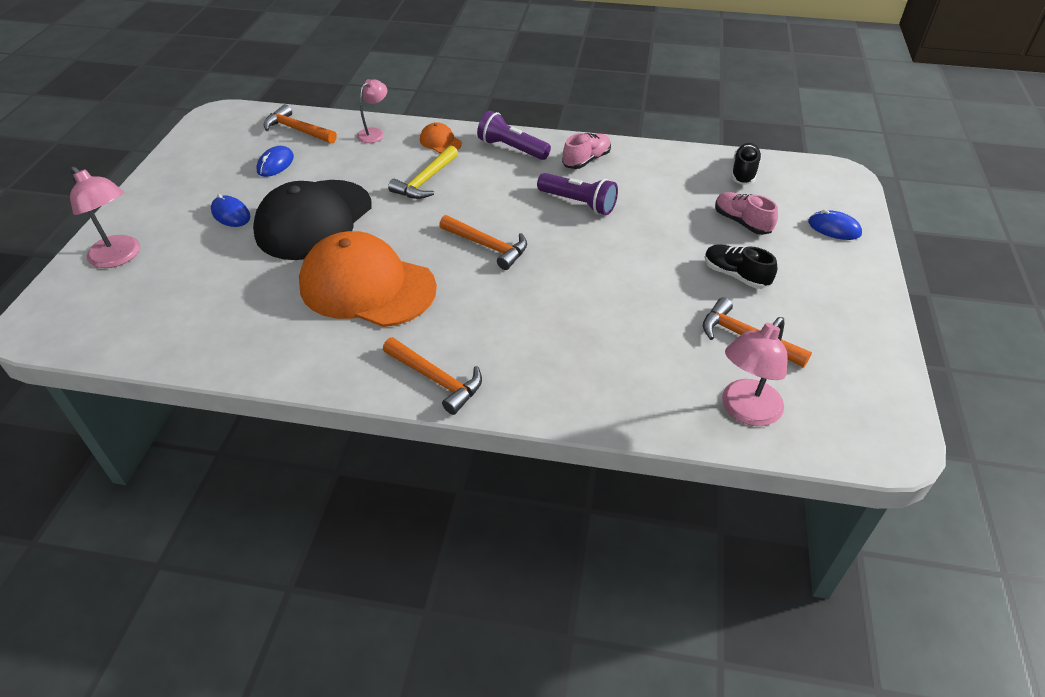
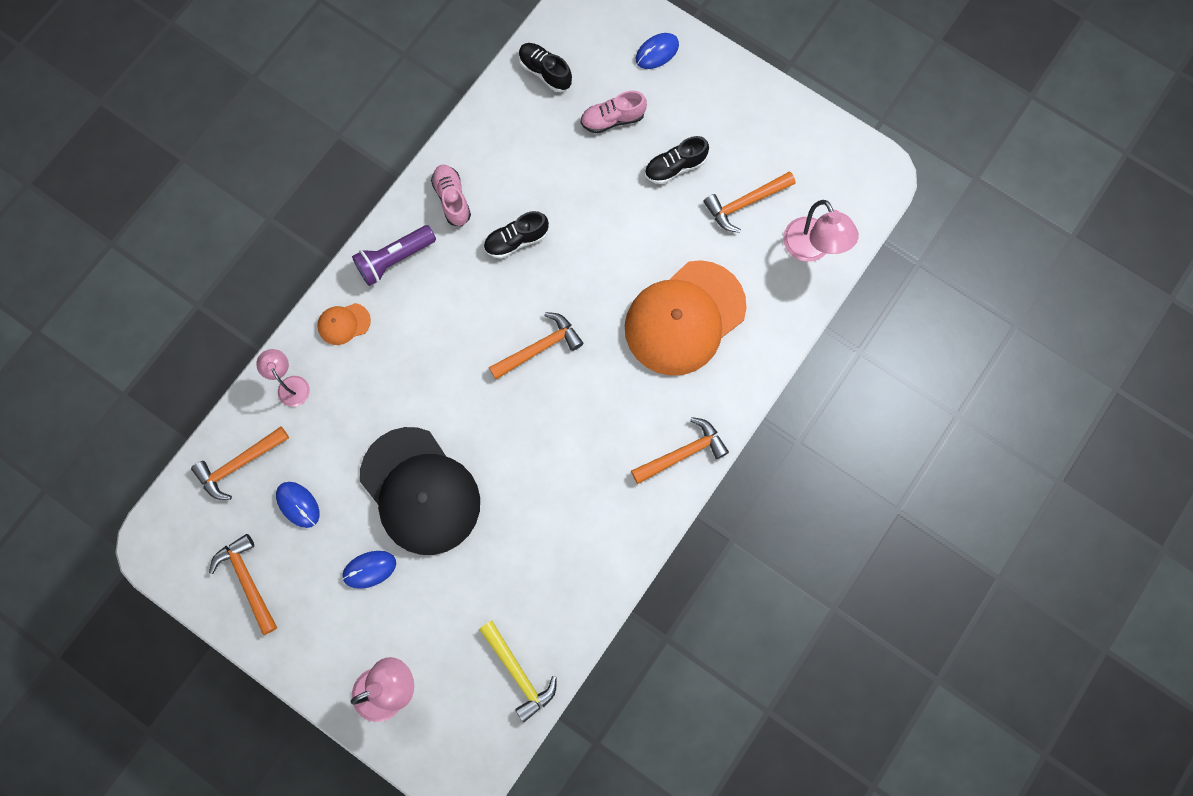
camera: 65 degrees left, 30 degrees up
(202, 160) = (248, 580): none -> orange hammer
(367, 286) = (544, 471): orange cap -> orange cap (684, 318)
(425, 181) = (408, 364): yellow hammer -> yellow hammer (518, 673)
(578, 203) = (516, 240): purple flashlight -> black shoe

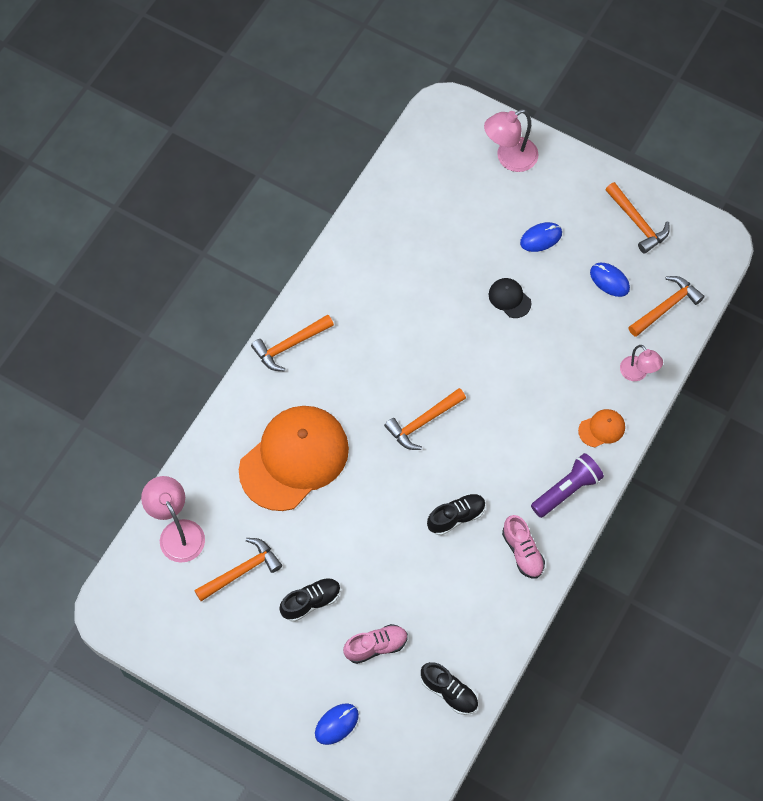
camera: 175 degrees right, 10 degrees down
(420, 491) = (509, 298): black cap -> black cap, size x0.41
(518, 673) = (410, 176): yellow hammer -> none

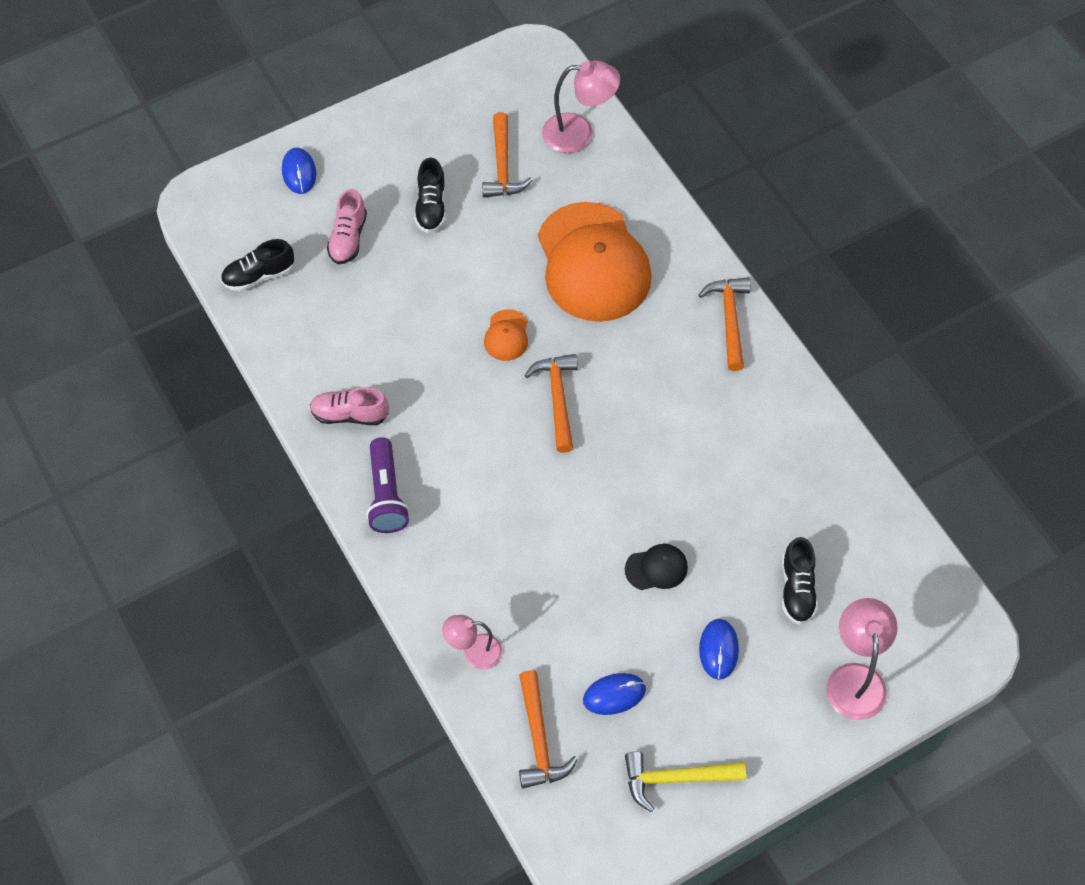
camera: 120 degrees right, 5 degrees down
(456, 517) = (430, 374): black shoe -> black shoe (797, 589)
(602, 429) = (432, 572): orange cap -> orange cap (506, 335)
(637, 222) = (676, 778): orange hammer -> yellow hammer

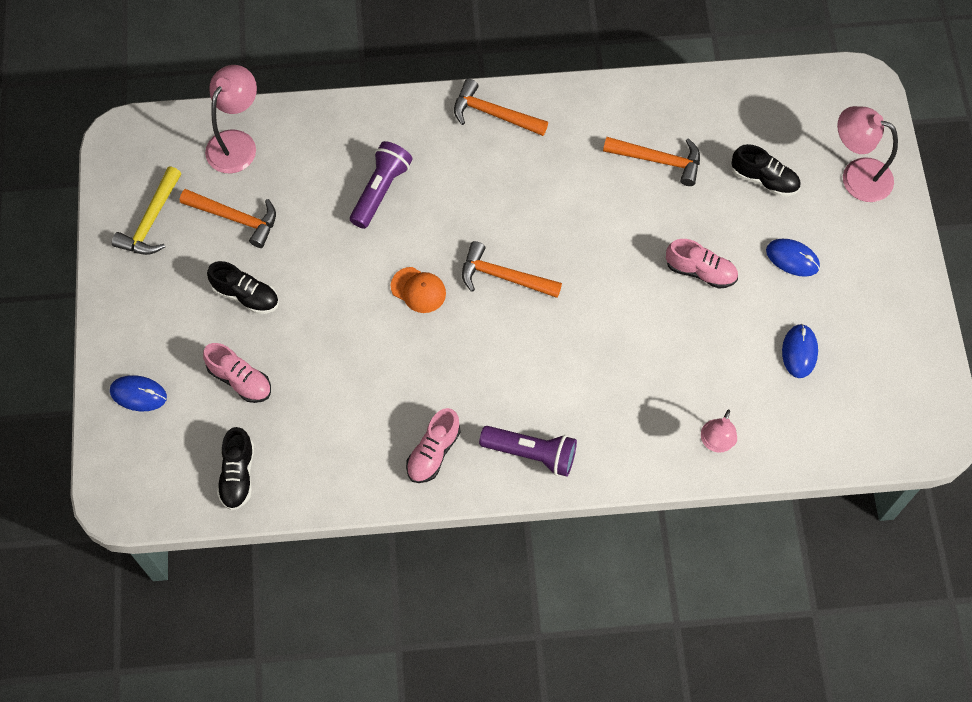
camera: 65 degrees left, 5 degrees up
(539, 739) = (815, 425): orange hammer -> orange hammer (658, 160)
(593, 263) = (380, 190): orange cap -> purple flashlight
(656, 568) = (700, 271): black cap -> pink shoe
(676, 778) = (889, 338): yellow hammer -> yellow hammer (151, 221)

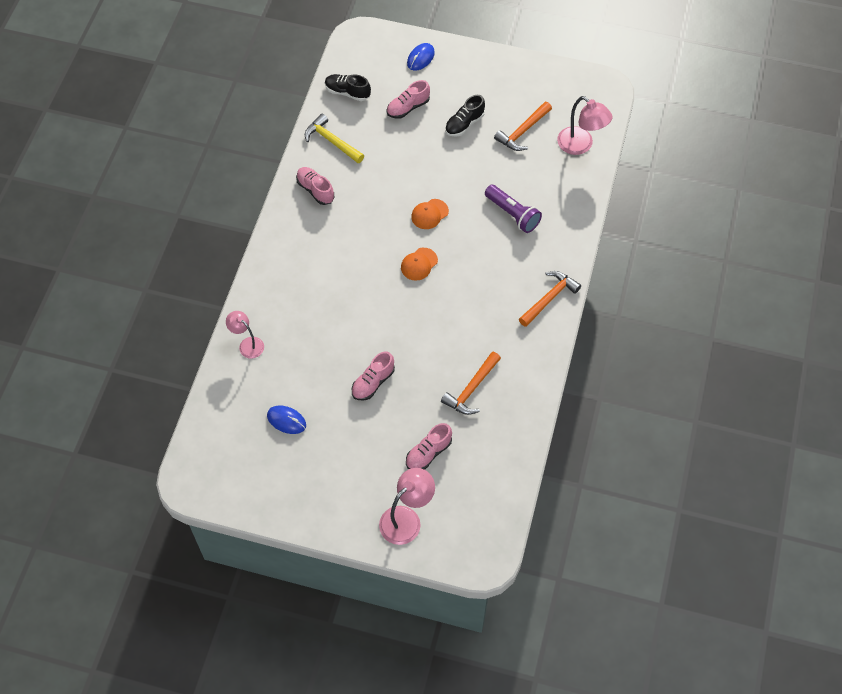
camera: 110 degrees right, 5 degrees down
(151, 221) = (538, 89): yellow hammer -> yellow hammer (332, 141)
(503, 277) = (419, 264): orange hammer -> orange cap
(531, 453) = (290, 240): purple flashlight -> none
(764, 179) = (428, 453): black shoe -> pink shoe
(792, 258) = (357, 445): blue mouse -> none

